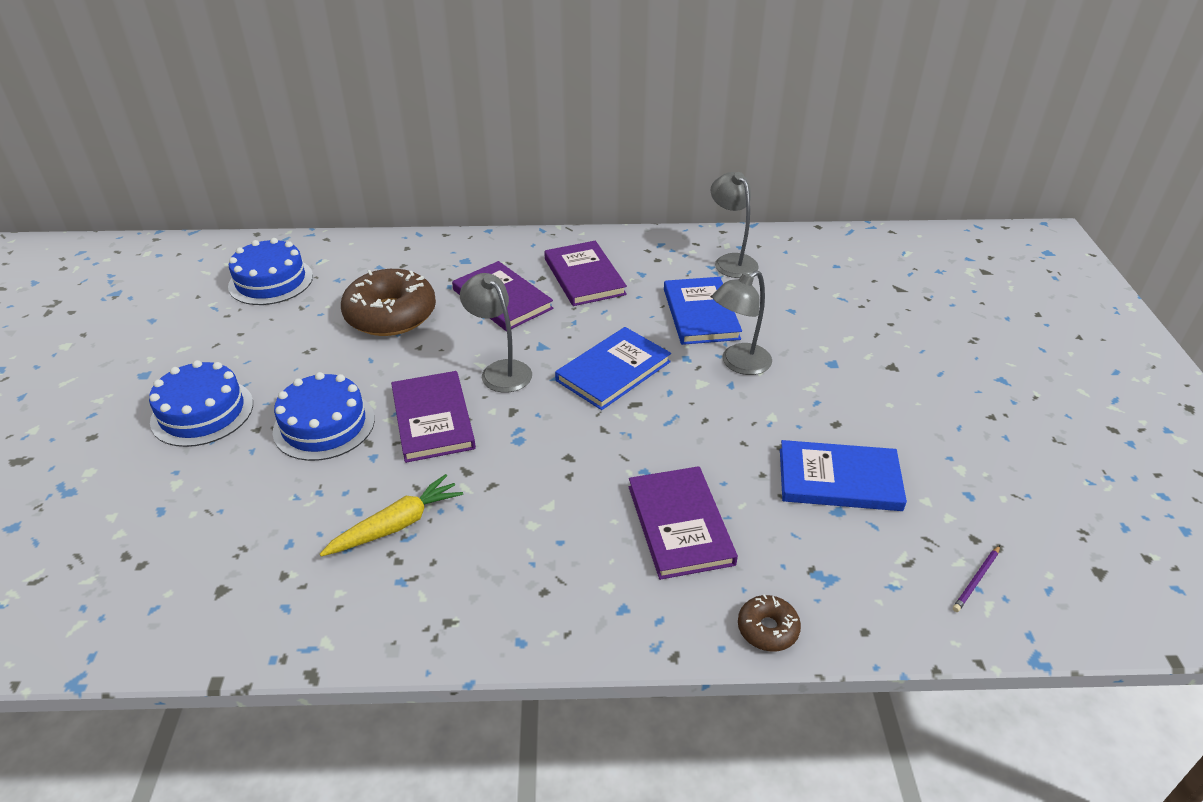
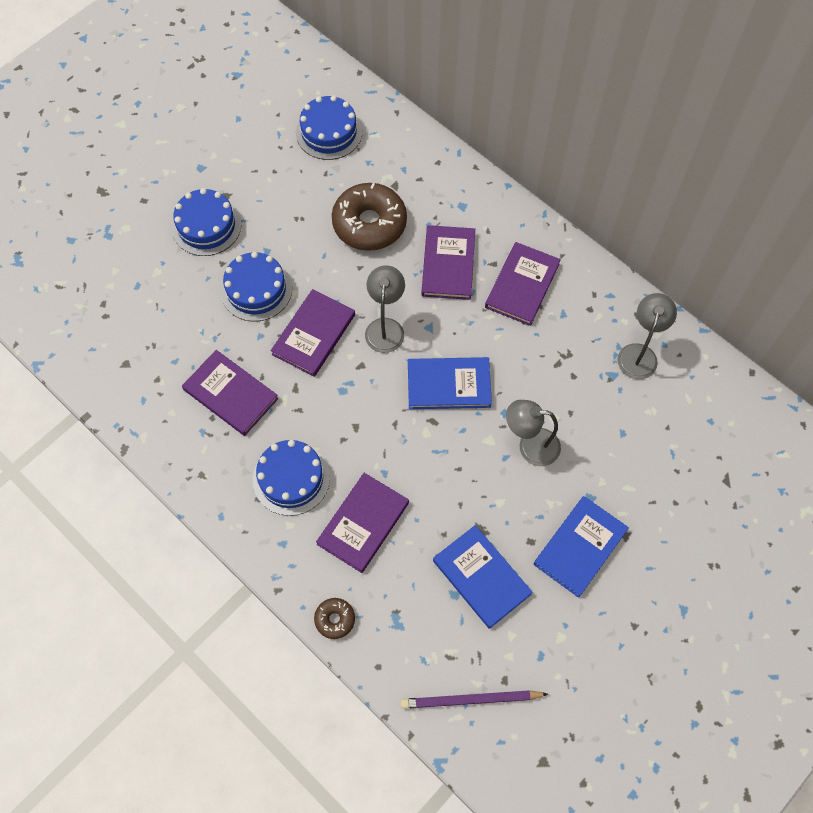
camera: 45 degrees right, 25 degrees up
(396, 525) = (230, 394): yellow carrot -> purple book
(557, 545) = (291, 478): none -> blue cake
(700, 314) = (558, 384): blue book -> blue book (580, 547)
(976, 580) = (470, 700): purple pencil -> purple pencil, size x1.95

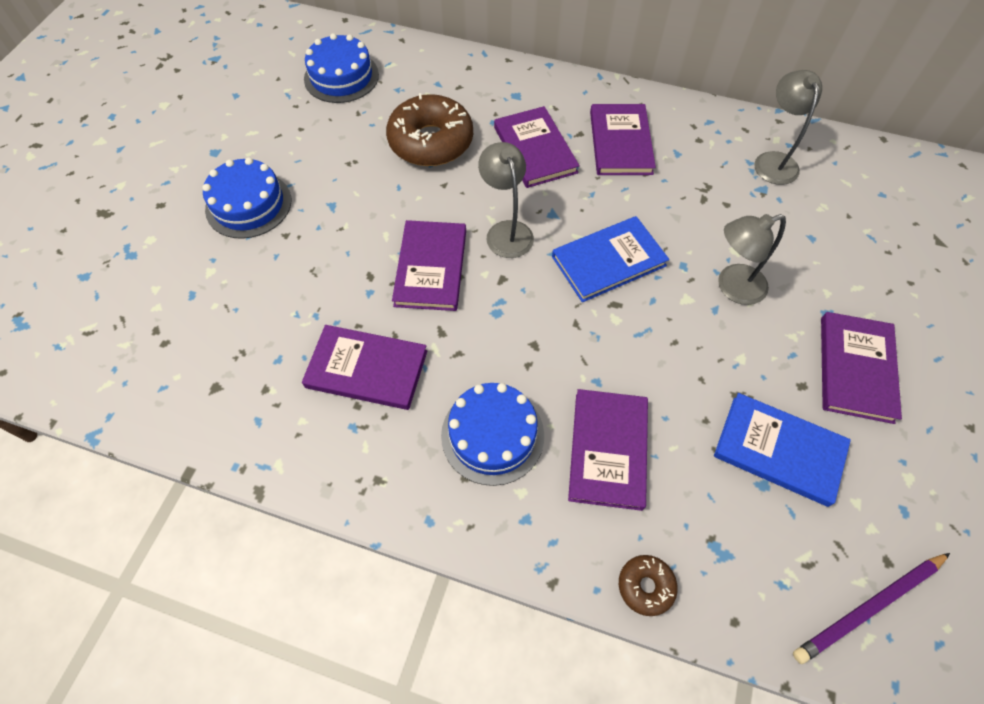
camera: 25 degrees left, 5 degrees down
(256, 289) = (340, 247): blue cake -> none
(580, 547) = (855, 368): blue book -> purple book

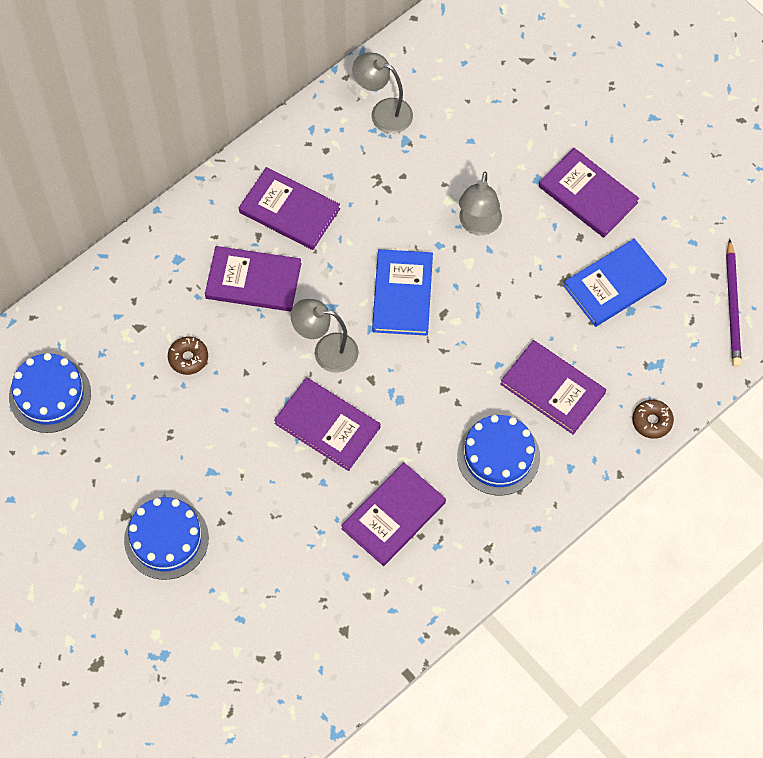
camera: 60 degrees left, 5 degrees up
(431, 142) = (188, 358): brown donut -> brown donut, size x0.46

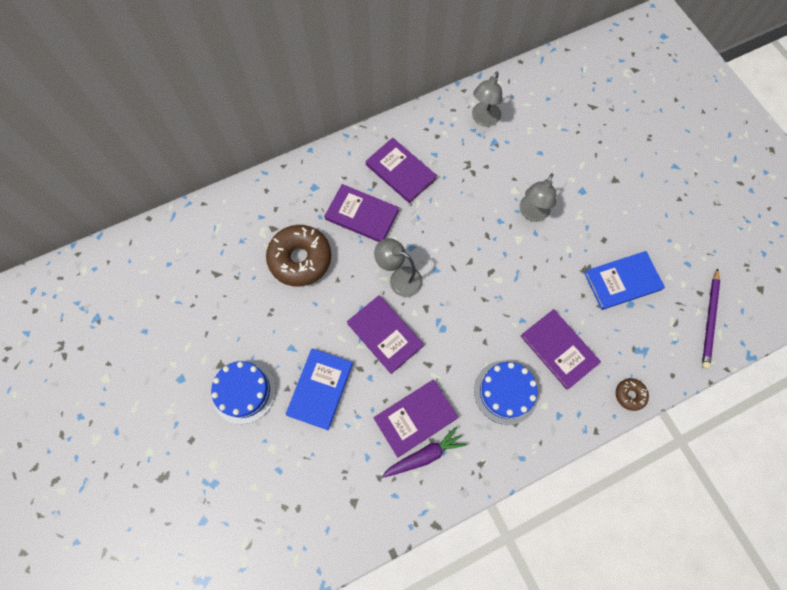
camera: 15 degrees right, 5 degrees up
(50, 394) = (197, 261): blue cake -> none
(188, 358) = (300, 259): brown donut -> brown donut, size x2.16
(383, 112) = (483, 119): grey lamp -> grey lamp turned 105 degrees counterclockwise
(402, 294) = (464, 250): blue book -> blue book (320, 389)
(416, 555) = (424, 455): none -> purple carrot
(588, 195) = (616, 210): purple book -> none

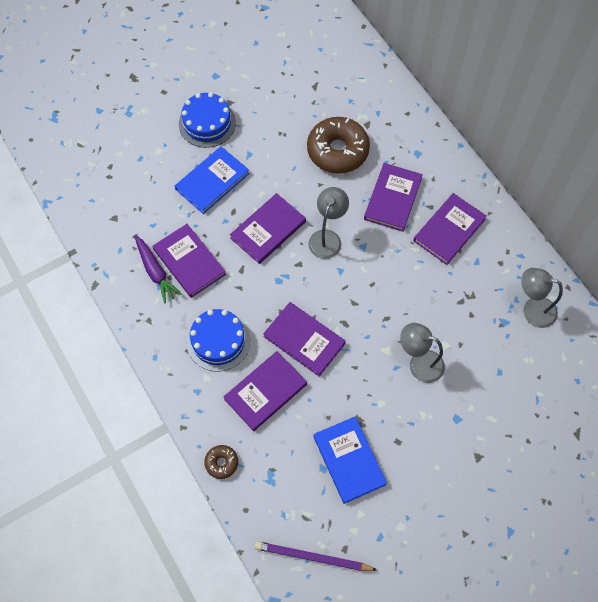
camera: 85 degrees right, 5 degrees down
(320, 389) = (212, 181): blue book -> blue book turned 60 degrees counterclockwise
(507, 309) = (304, 340): none -> purple book

